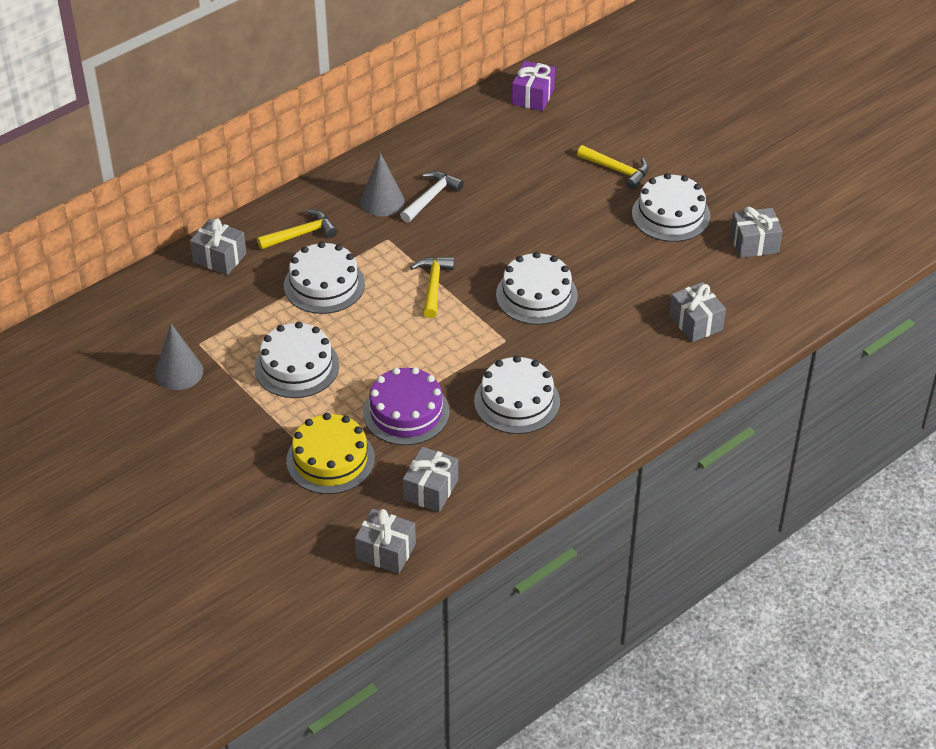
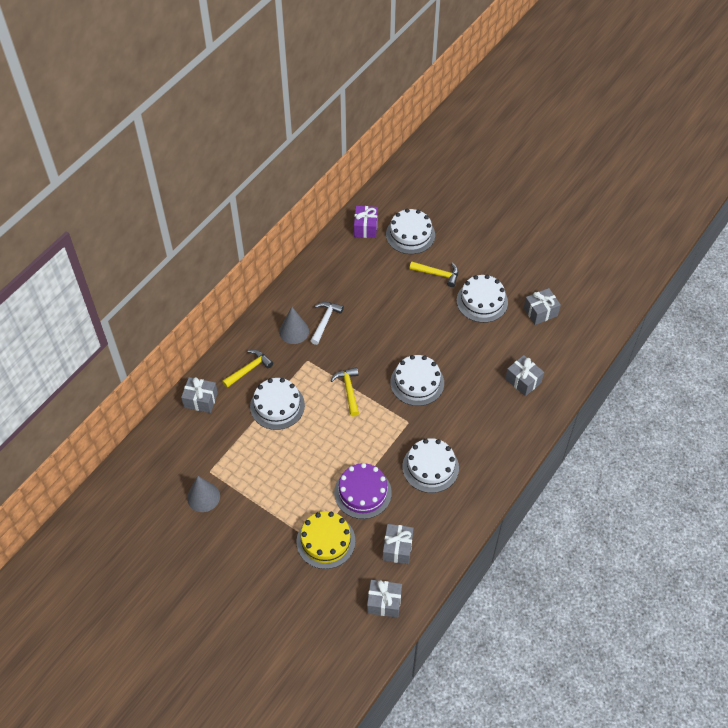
camera: 15 degrees left, 10 degrees up
(297, 366) = (280, 474): white cake -> white cake (410, 234)

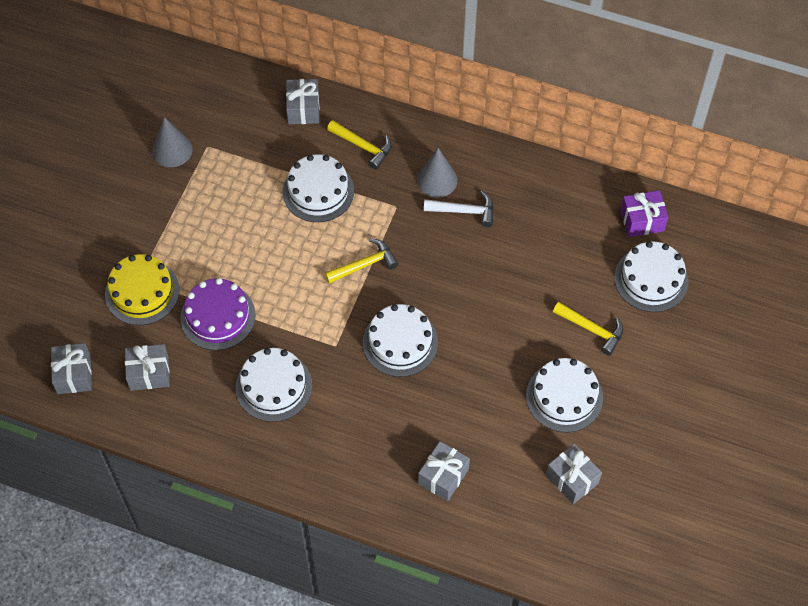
camera: 75 degrees right, 5 degrees up
(438, 274) = (592, 329): yellow hammer -> yellow hammer turned 60 degrees counterclockwise

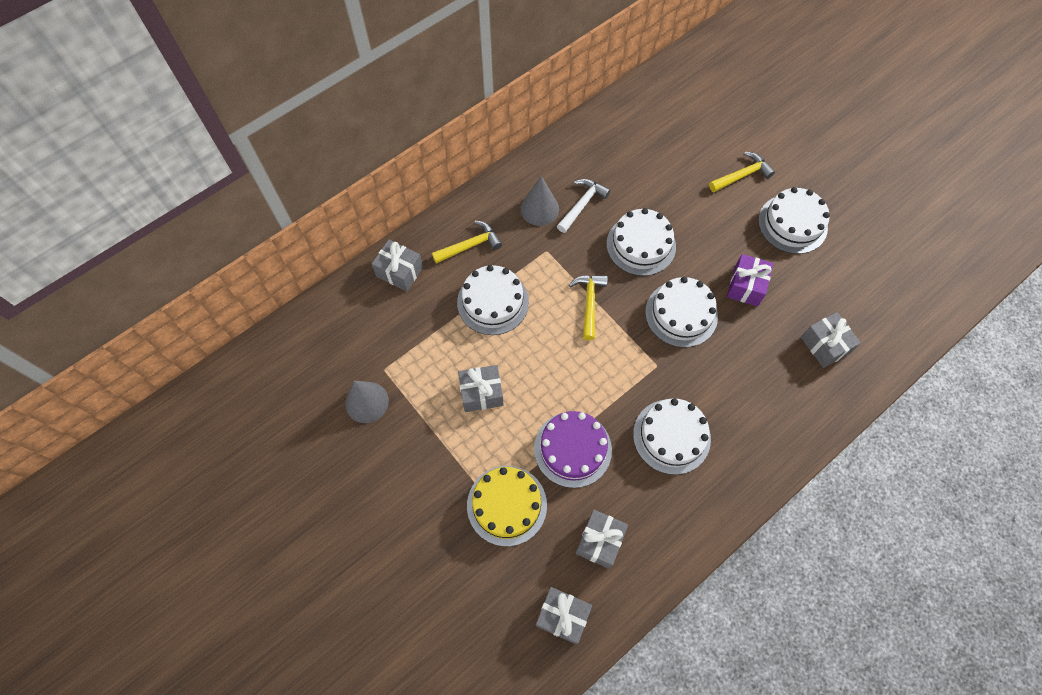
camera: 60 degrees left, 5 degrees up
(572, 479) = (868, 256): grey gift -> grey gift (481, 393)
(642, 220) = (663, 95): purple gift -> purple gift (746, 286)
(651, 279) = (718, 116): white cake -> white cake (641, 245)

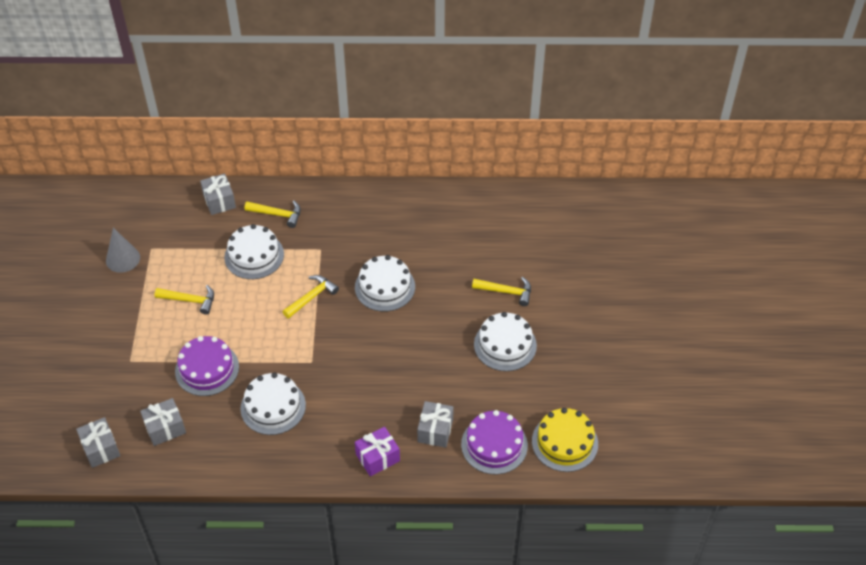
camera: 40 degrees right, 15 degrees down
(481, 393) = (190, 300): grey gift -> yellow hammer
(506, 505) = (136, 369): yellow cake -> yellow cake (564, 442)
(539, 209) = (345, 222): grey cone -> none
(582, 204) = (375, 237): white hammer -> none
(681, 314) = (362, 344): white cake -> none
(746, 286) = (425, 359): purple gift -> purple gift (377, 457)
(881, 320) = (494, 445): none -> purple cake

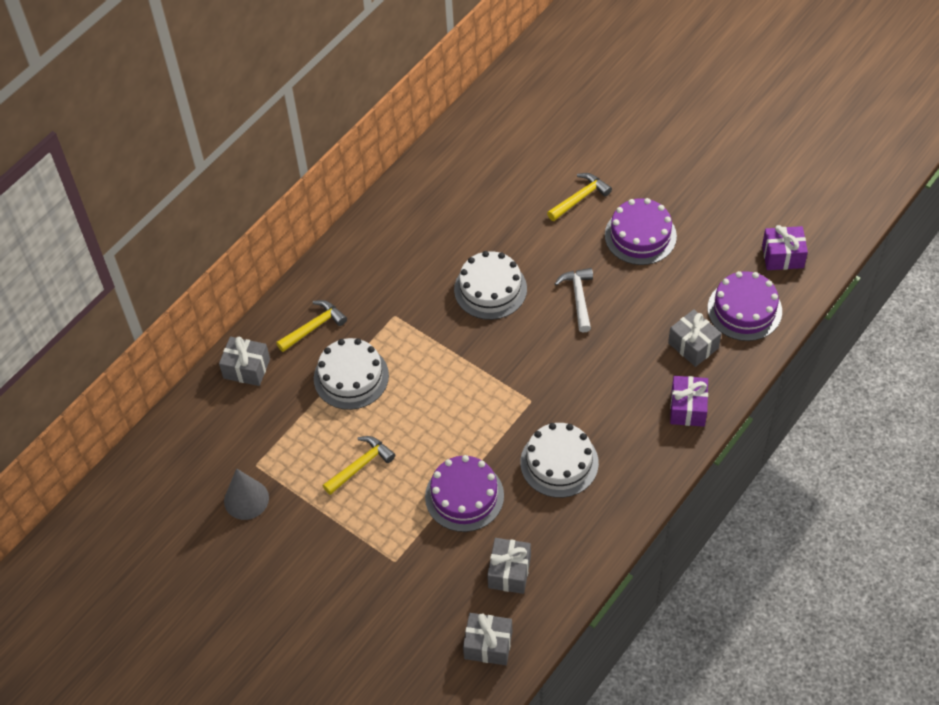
camera: 50 degrees left, 5 degrees up
(312, 297) = (450, 356): yellow hammer -> none
(419, 339) = (578, 297): none -> white hammer
(505, 345) = (640, 235): white cake -> purple cake
(564, 442) = (782, 256): yellow cake -> purple gift

